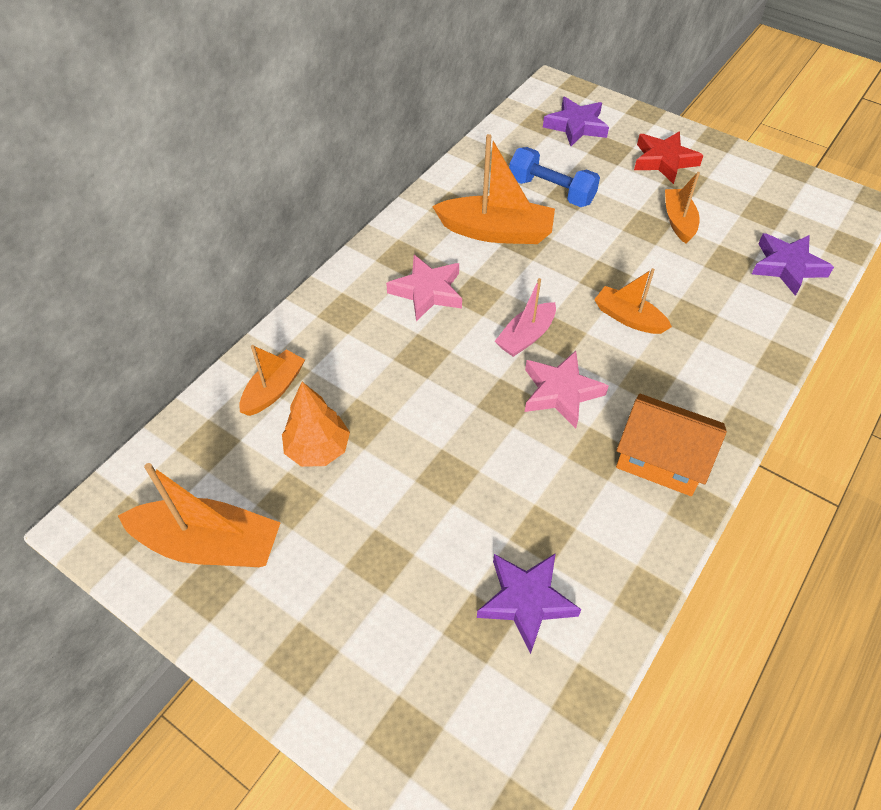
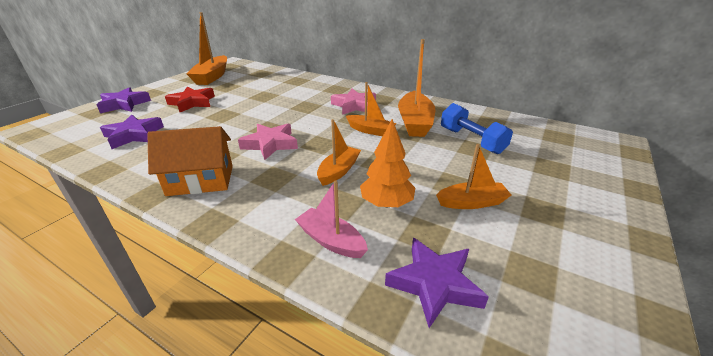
camera: 85 degrees right, 20 degrees down
(274, 390) = (287, 80): orange boat -> orange boat (370, 130)
(318, 449) = (251, 89): orange tree -> orange tree (386, 203)
(526, 336) = (319, 133): pink boat -> pink boat (331, 240)
(551, 191) = (471, 140): blue dumbbell -> blue dumbbell turned 60 degrees counterclockwise
(576, 126) = (569, 151): purple star -> purple star (124, 104)
(661, 459) = (200, 180): orange house -> orange house turned 60 degrees clockwise
(664, 161) = (564, 198): red star -> red star (192, 103)

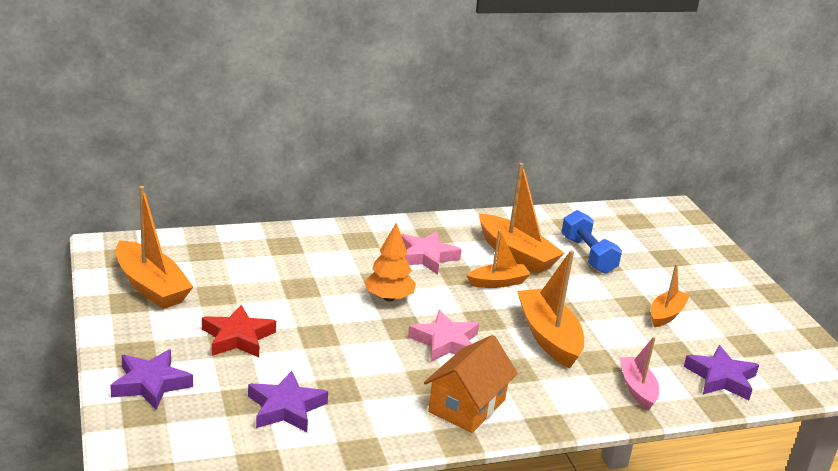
camera: 50 degrees left, 5 degrees down
(331, 240) = (637, 389): pink boat -> pink boat turned 90 degrees clockwise
(338, 171) = (548, 337): orange boat -> orange boat, size x1.65
(386, 203) = (623, 344): orange tree -> orange tree (389, 298)
(471, 140) = (588, 255): blue dumbbell -> blue dumbbell turned 60 degrees clockwise

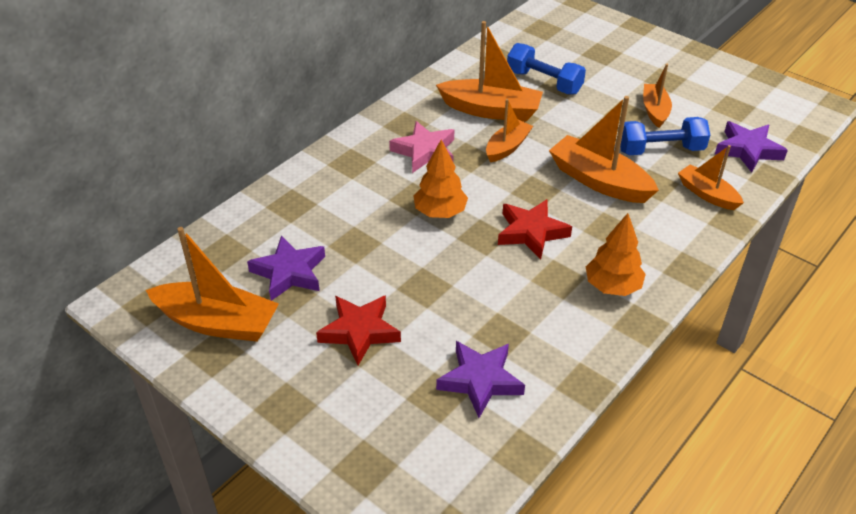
camera: 30 degrees left, 15 degrees up
(150, 384) = (338, 433): purple star -> purple star (289, 272)
(445, 342) = (531, 232): pink star -> red star
(467, 406) = (612, 286): orange house -> orange tree
(634, 342) = (660, 150): none -> blue dumbbell
(637, 389) = (707, 194): pink boat -> orange boat

